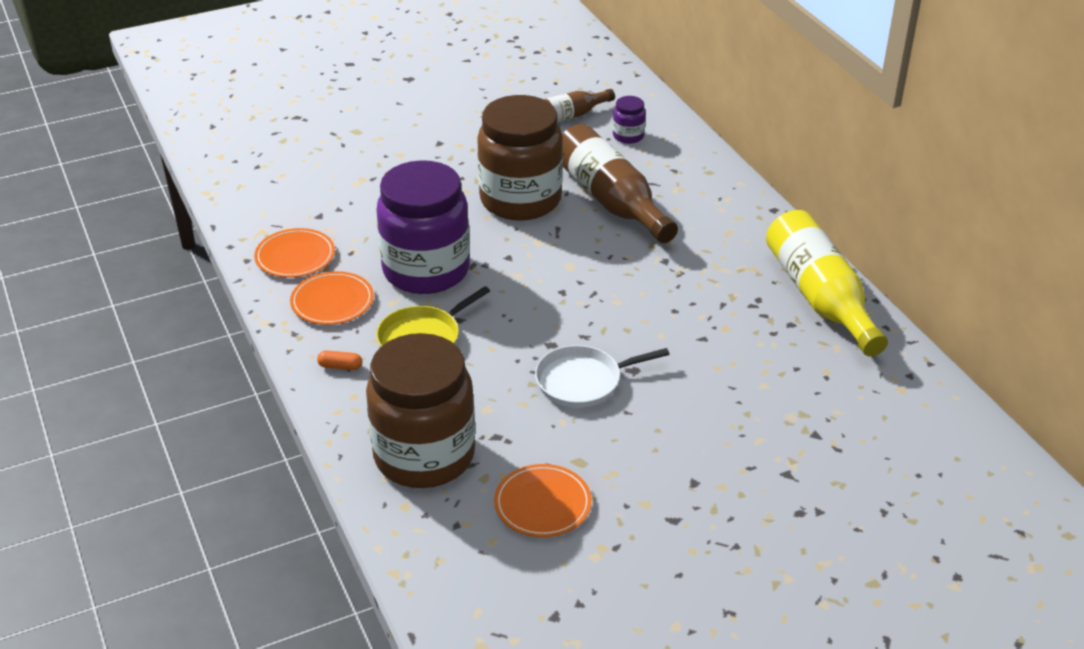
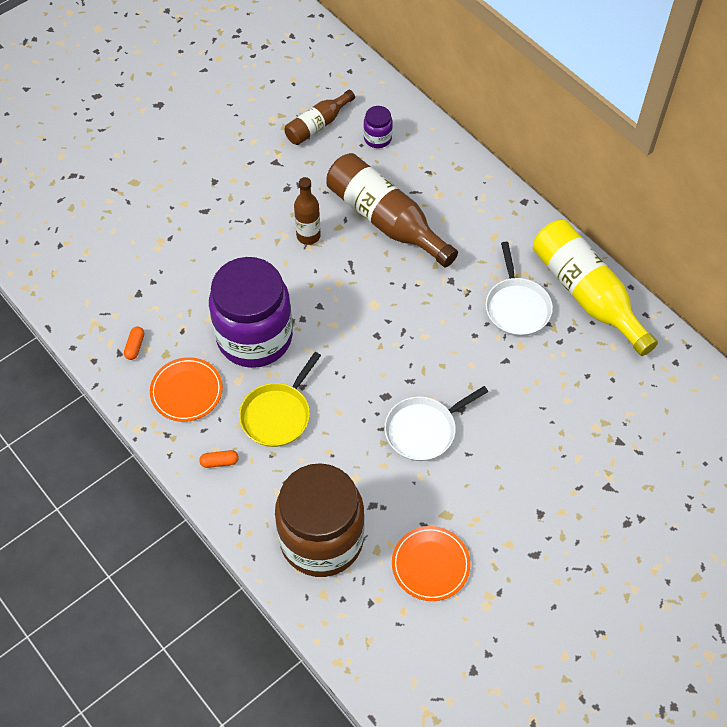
camera: 15 degrees left, 20 degrees up
(295, 256) = (135, 346): orange plate -> orange capsule
(520, 200) = (308, 236): brown jar -> brown bottle
(733, 295) = (516, 307): none -> white pan

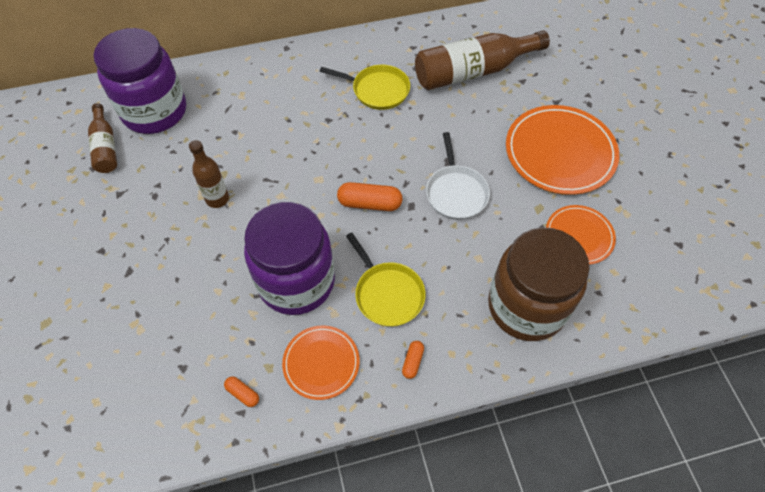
camera: 65 degrees left, 0 degrees up
(369, 359) = (369, 203): none -> orange capsule
(377, 138) = (155, 111): purple jar -> purple jar, size x2.43
(386, 220) = (241, 138): brown bottle -> brown bottle (473, 71)
(516, 307) = (377, 90): white pan -> yellow pan
(534, 513) = (560, 152): none -> orange plate
(586, 294) = (391, 47): yellow bottle -> none

